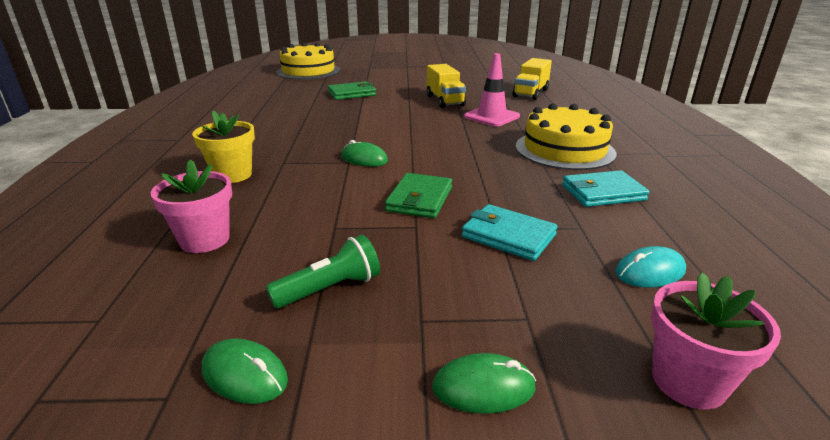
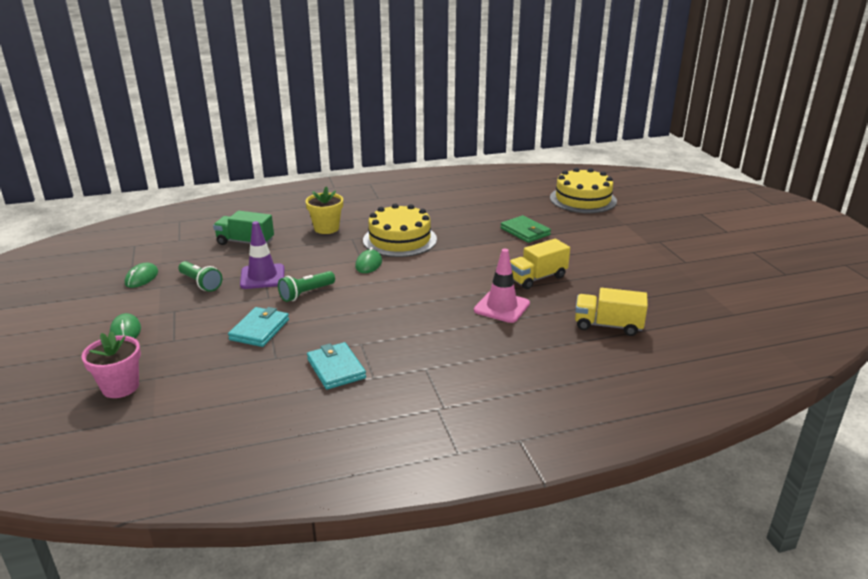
camera: 75 degrees right, 0 degrees up
(205, 240) = (245, 242): pink flower pot -> green truck
(348, 228) = (262, 277): none -> purple traffic cone
(419, 199) = (306, 293): green wallet -> green flashlight
(564, 149) = (427, 350): yellow cake -> yellow cake (400, 239)
(650, 271) = (219, 383): turquoise mouse -> none

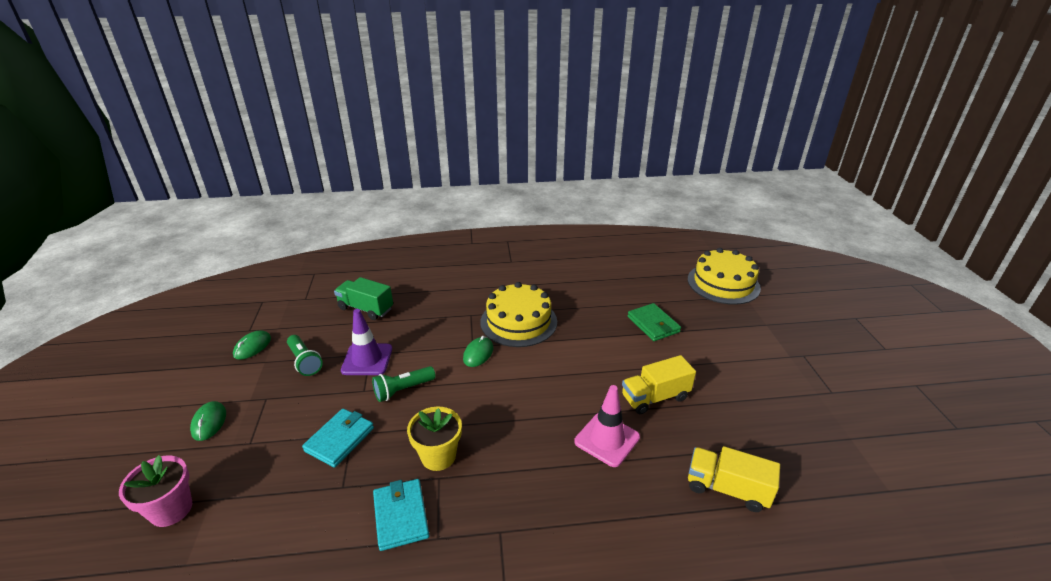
camera: 10 degrees right, 5 degrees up
(326, 228) = (449, 298): yellow flower pot -> yellow flower pot (438, 456)

